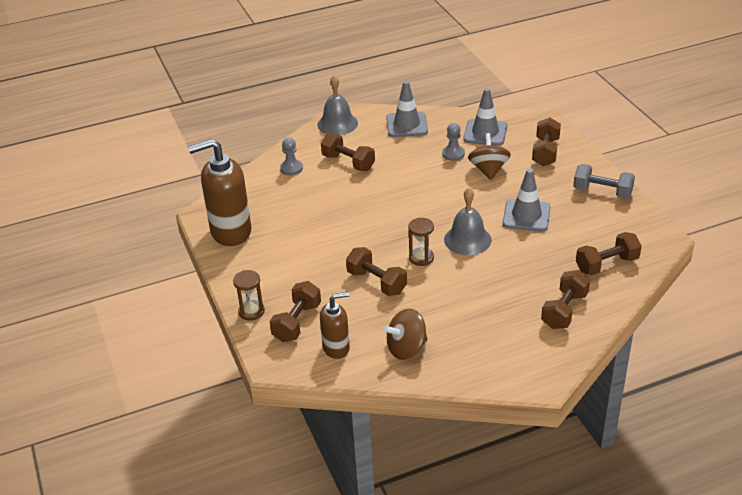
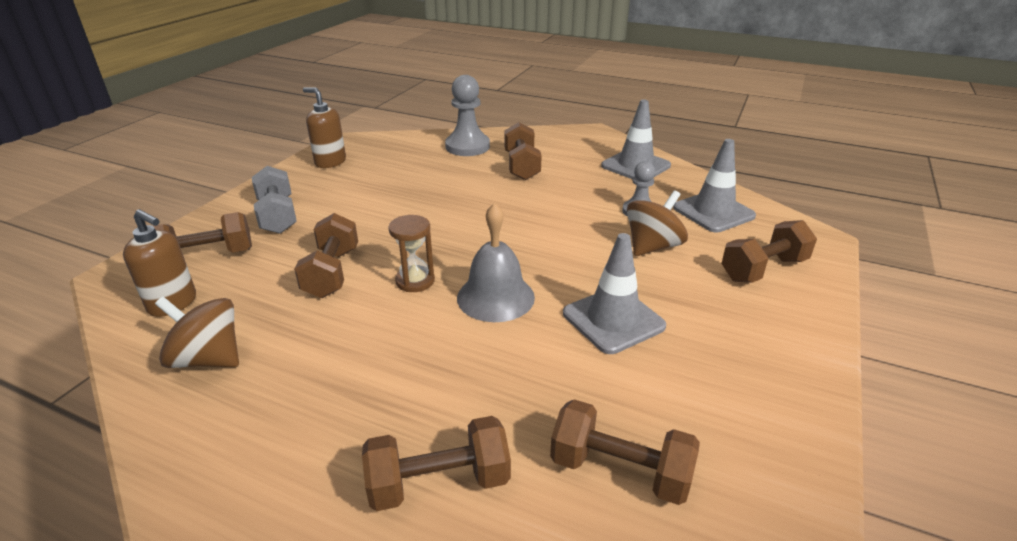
camera: 45 degrees right, 5 degrees down
(230, 232) = (330, 162): brown soap dispenser -> brown soap dispenser, size x0.57
(251, 311) = (206, 224): brown hourglass -> none
(291, 168) = (467, 146): grey pawn -> grey pawn, size x1.62
(337, 124) = (571, 136): grey bell -> none
(602, 192) = (779, 364): grey dumbbell -> grey dumbbell (277, 216)

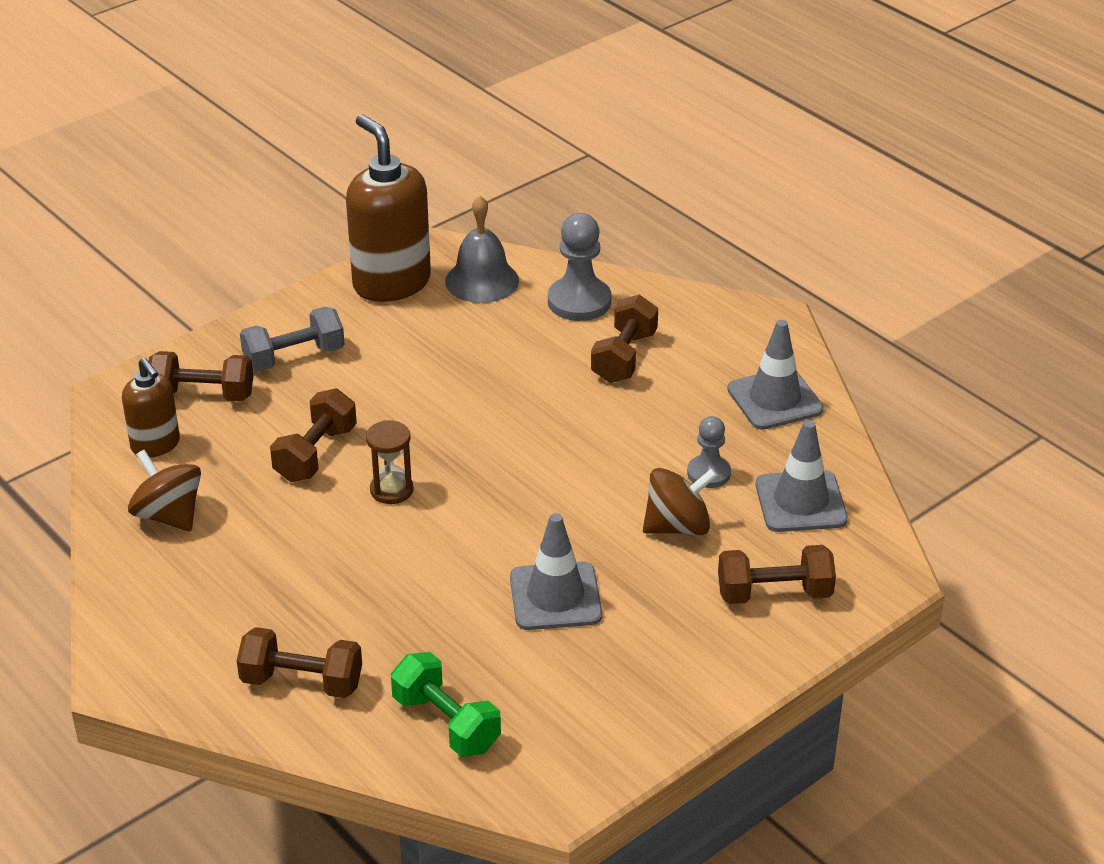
camera: 25 degrees right, 5 degrees up
(277, 216) = (294, 357): grey dumbbell -> grey dumbbell turned 60 degrees clockwise
(330, 162) = (391, 283): brown soap dispenser -> brown soap dispenser, size x1.77
(495, 297) = (459, 534): grey bell -> grey bell (482, 281)
(620, 470) = (446, 723): brown dumbbell -> green dumbbell

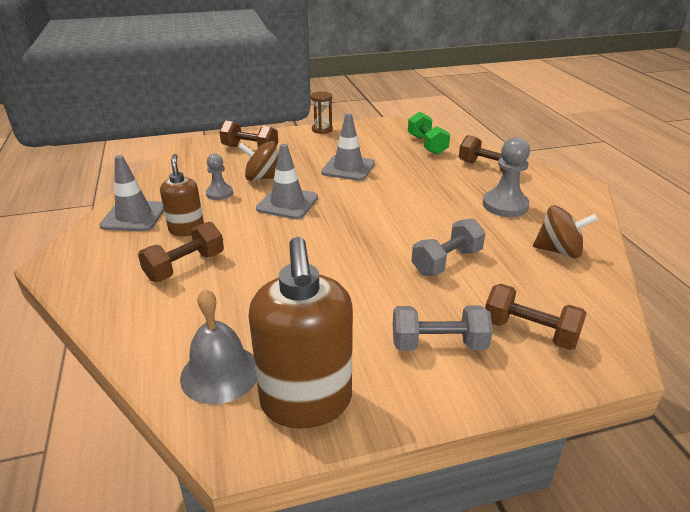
camera: 155 degrees left, 5 degrees down
(156, 445) = (571, 300): brown soap dispenser -> brown soap dispenser (186, 229)
(169, 515) = (559, 251): brown spinning top -> brown spinning top turned 60 degrees counterclockwise
(315, 454) = (446, 262): brown dumbbell -> grey dumbbell
(391, 490) = (405, 229): brown hourglass -> brown hourglass (322, 129)
(579, 301) = (163, 321): grey pawn -> grey pawn (505, 205)
(800, 502) = (192, 172): grey traffic cone -> grey traffic cone (287, 203)

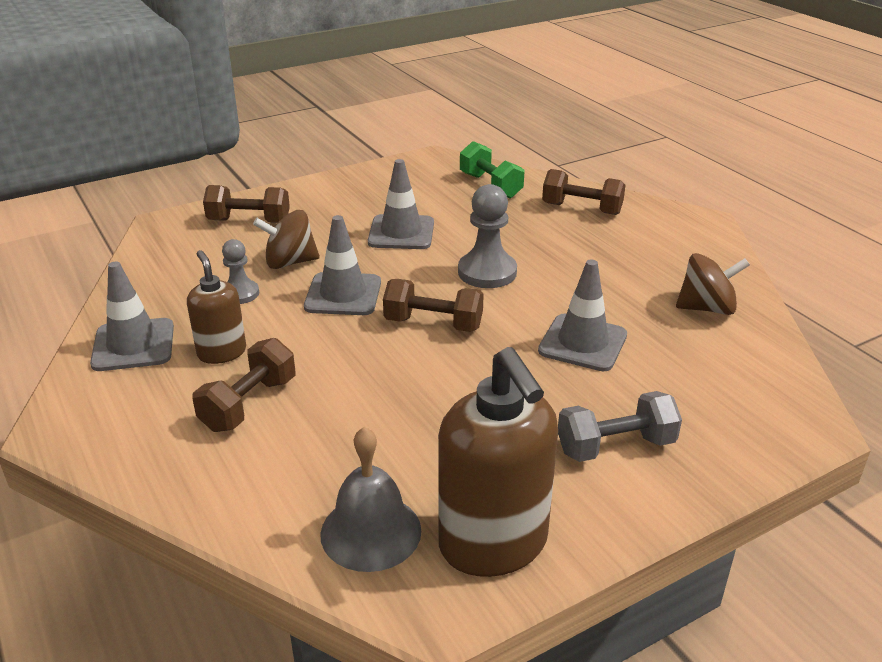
camera: 15 degrees left, 0 degrees up
(322, 129) = (337, 179): brown hourglass -> none
(446, 262) = (582, 343): grey dumbbell -> grey traffic cone
(505, 205) = (622, 258): grey pawn -> grey pawn (487, 272)
(529, 332) = (710, 413): brown dumbbell -> brown dumbbell (433, 324)

